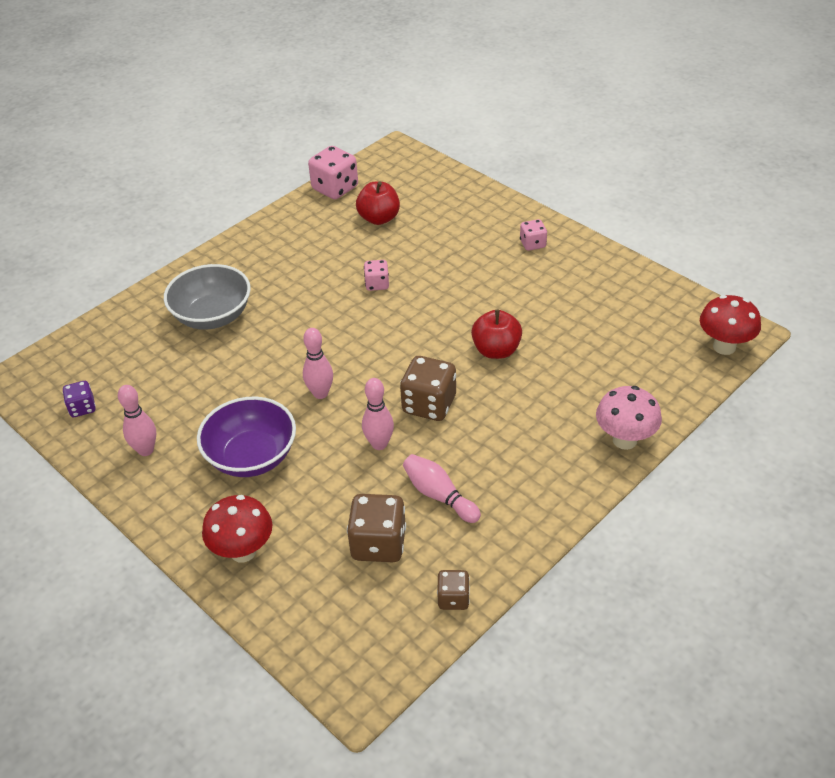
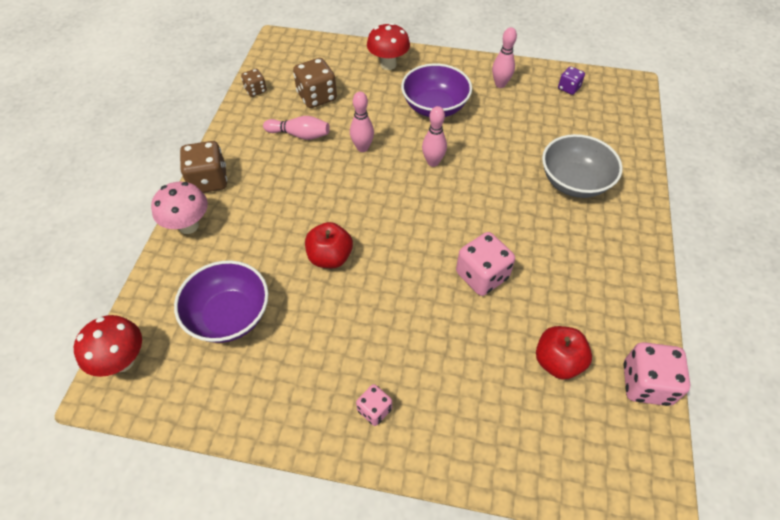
camera: 145 degrees right, 10 degrees up
(377, 284) = (482, 276): pink dice -> pink dice, size x1.76
(429, 404) = (350, 188): brown dice -> brown dice (209, 181)
(616, 342) = (229, 316): none -> purple bowl

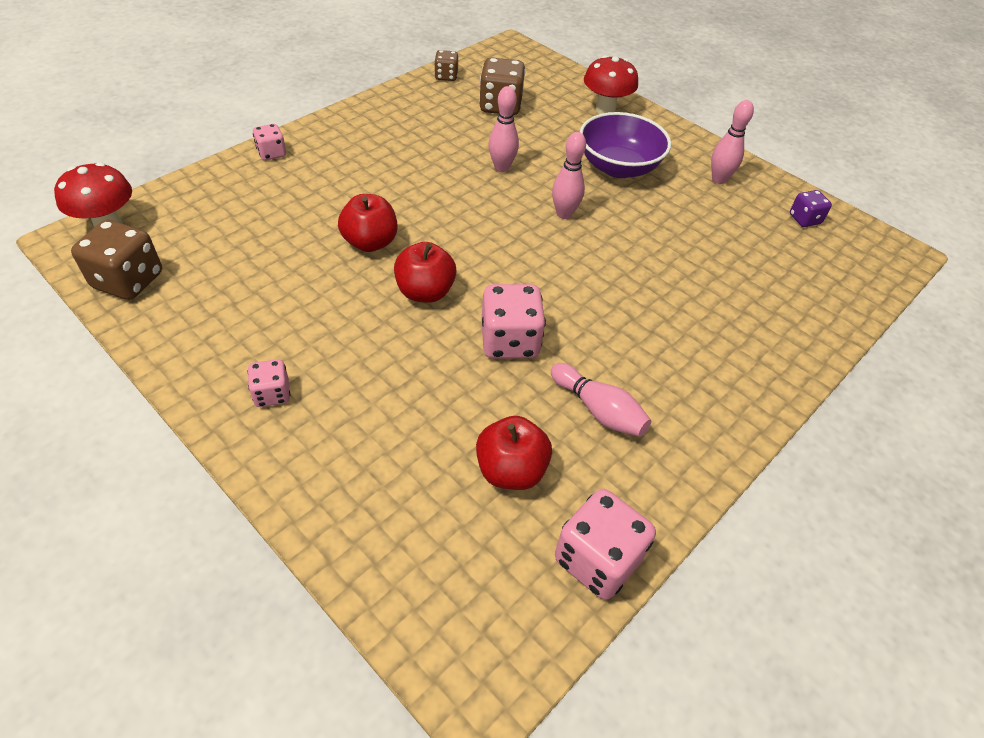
camera: 30 degrees right, 5 degrees down
(188, 226) = (272, 153): pink mushroom -> pink dice
(209, 181) = (327, 127): brown dice -> brown dice (128, 280)
(229, 316) = (229, 240): purple bowl -> none
(299, 135) = (450, 129): pink bowling pin -> pink bowling pin (598, 410)
(400, 273) = (425, 292): none -> red apple
(574, 182) = (716, 311): grey bowl -> none

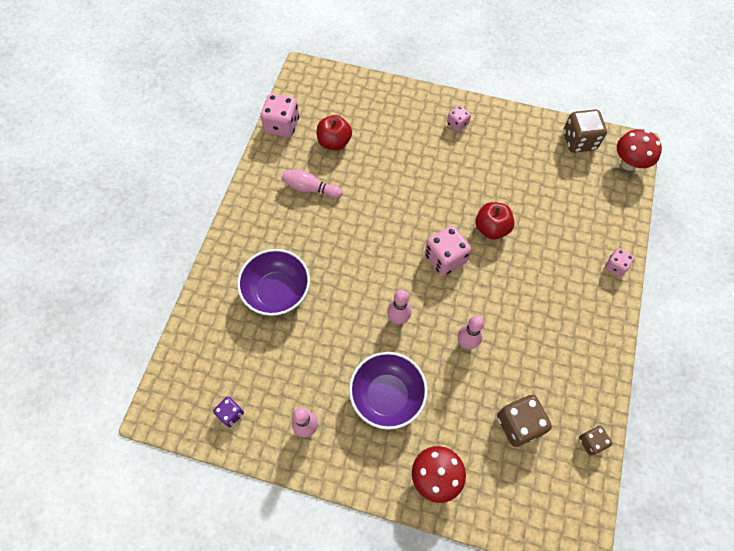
camera: 155 degrees right, 15 degrees up
(425, 292) = (436, 211): red apple -> none
(510, 341) = (373, 204): pink dice -> pink dice (445, 258)
(710, 300) = (277, 291): none -> purple bowl

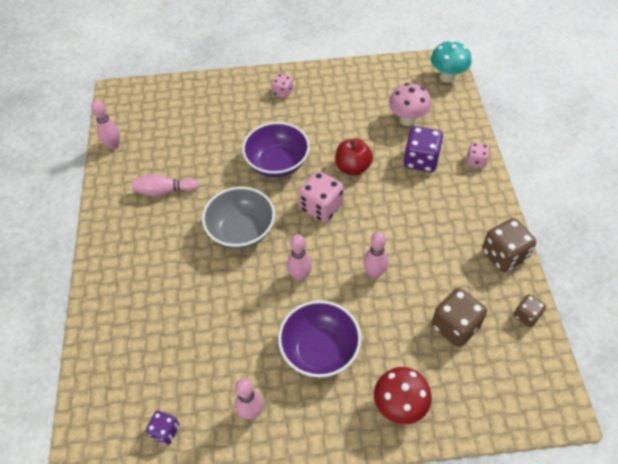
camera: 20 degrees left, 10 degrees down
(277, 291) = (168, 295): purple bowl -> purple bowl (277, 163)
(282, 126) = (113, 145): pink dice -> pink bowling pin
(334, 142) = (172, 143): red apple -> none
(363, 254) = (241, 231): none -> grey bowl
(561, 245) = (421, 160): none -> purple dice
(567, 197) = (407, 120): none -> pink mushroom
(579, 141) = (397, 72): brown dice -> brown dice (504, 255)
(628, 164) = (447, 77): red mushroom -> turquoise mushroom

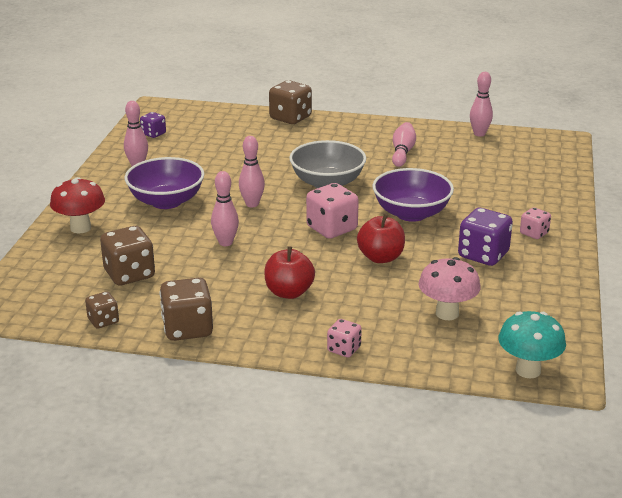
camera: 105 degrees right, 25 degrees down
(98, 302) = (290, 118): none -> brown dice
(421, 160) = (368, 307): purple dice -> purple dice (483, 255)
(426, 209) = (289, 292): none -> red apple

